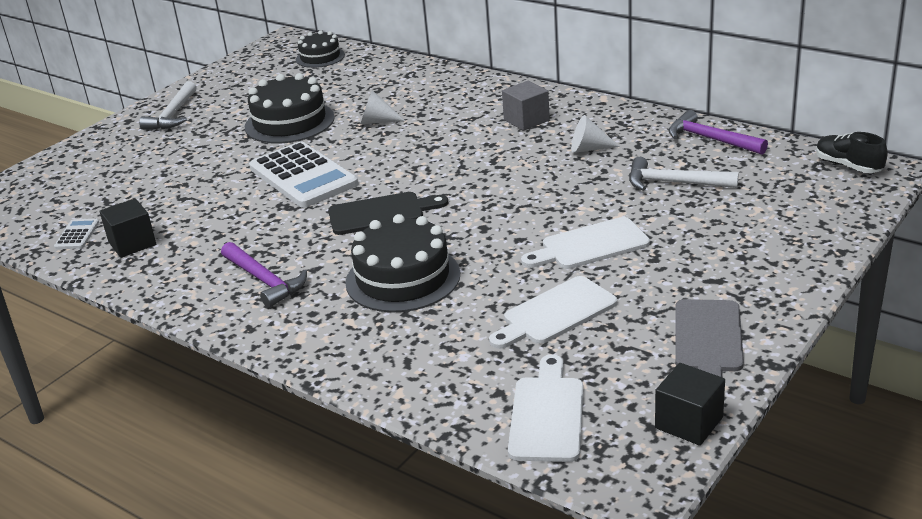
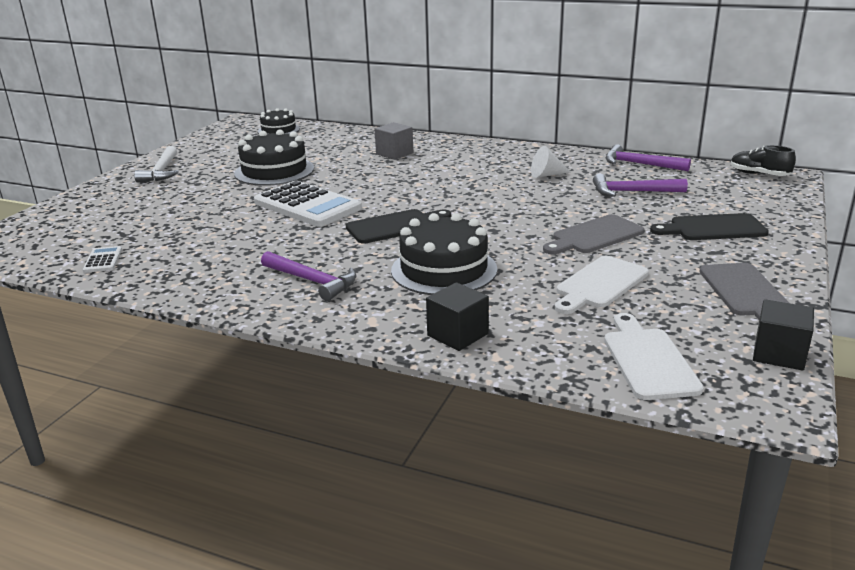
camera: 15 degrees left, 5 degrees down
(132, 243) = (164, 263): black cube -> black cube (457, 335)
(377, 121) = (353, 167): white cone -> none
(526, 120) = (482, 160): grey cube -> grey cube (394, 153)
(590, 245) = (594, 236): white cutting board -> grey cutting board
(674, 183) = (633, 192): white hammer -> purple hammer
(733, 246) = (713, 228): none -> black cutting board

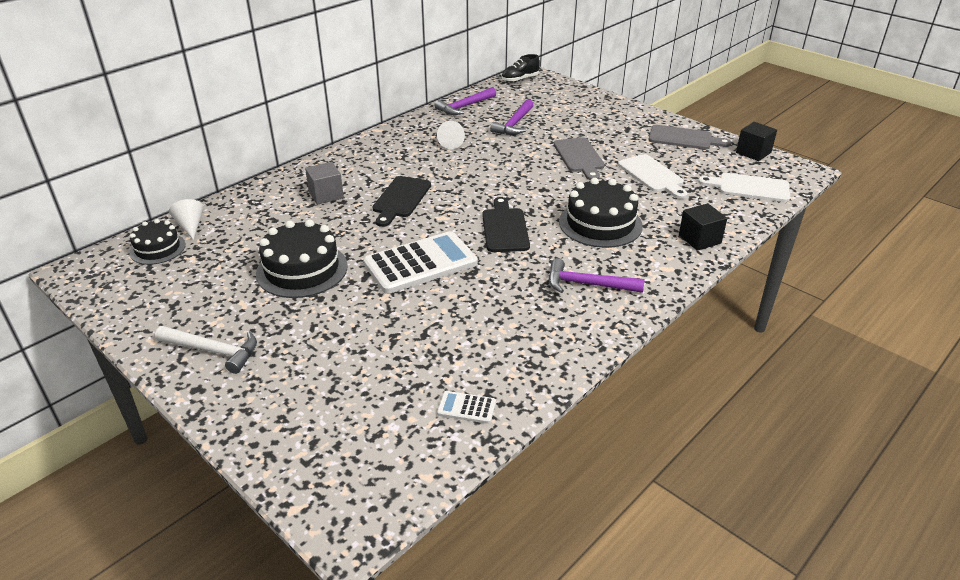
camera: 70 degrees left, 10 degrees up
(312, 281) = (588, 284): purple hammer -> purple hammer turned 135 degrees counterclockwise
(314, 130) = (190, 226): none -> white cone
(713, 228) = (593, 119): black cutting board -> black cutting board (401, 199)

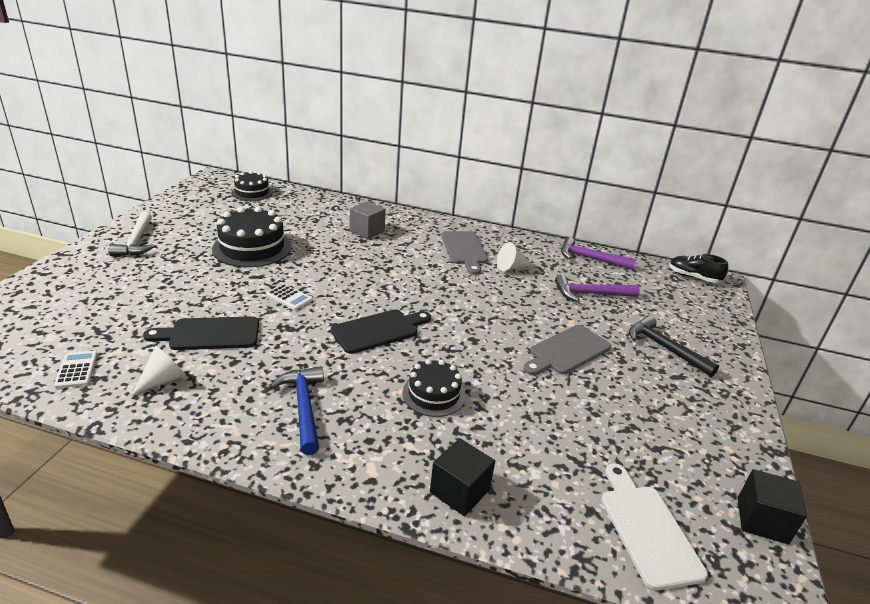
camera: 60 degrees right, 5 degrees down
(190, 226) = (286, 195): white cone -> white cone (163, 380)
(401, 199) = (387, 264): black cutting board -> black cutting board (210, 334)
(420, 263) = (289, 297): white calculator -> white calculator, size x0.43
(588, 284) = (303, 407): purple hammer -> blue hammer
(596, 122) = (665, 348): none -> black hammer
(600, 224) = (433, 394): black cake -> black cake, size x0.61
(652, 175) = (583, 418): white cutting board -> none
(683, 138) = (714, 433): grey cutting board -> grey cutting board (464, 250)

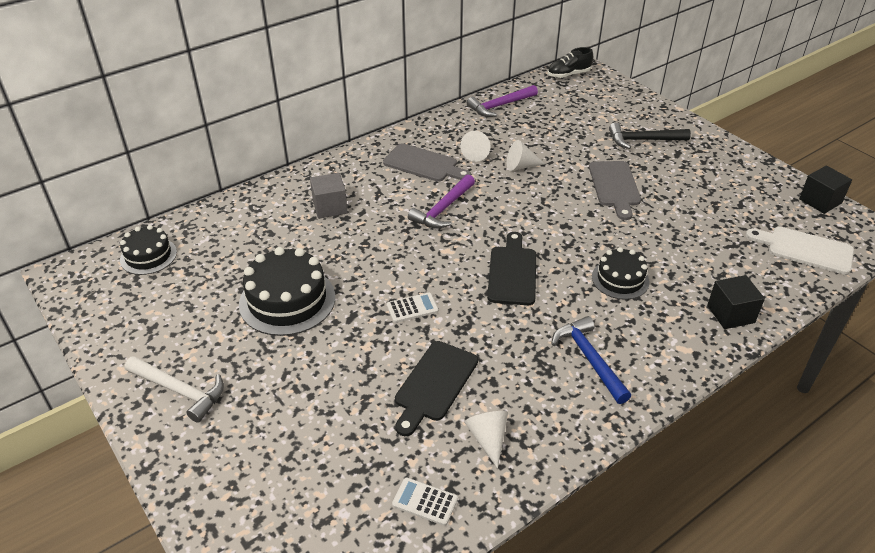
camera: 50 degrees left, 10 degrees up
(303, 407) = (589, 359): blue hammer -> blue hammer turned 45 degrees clockwise
(524, 293) = (521, 166): none -> white cone
(591, 294) = (550, 134): purple hammer -> purple hammer (443, 209)

